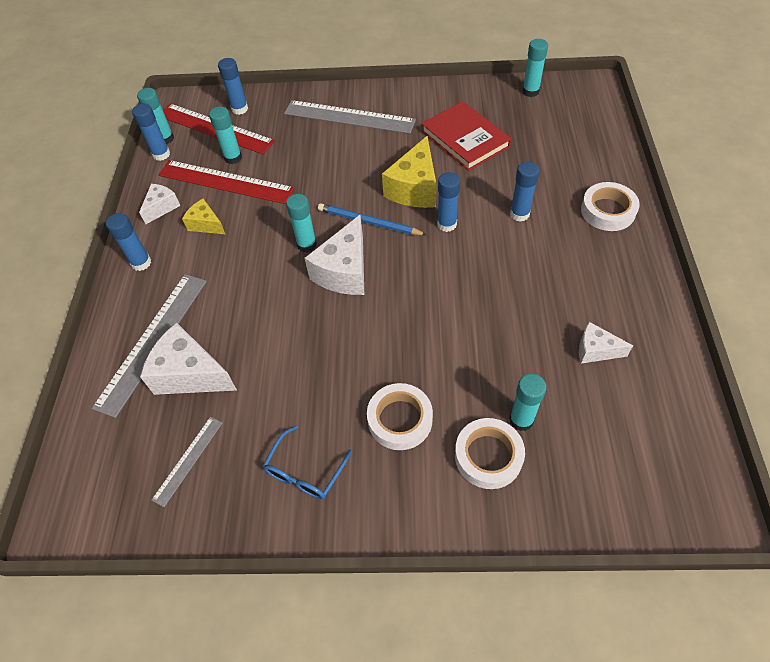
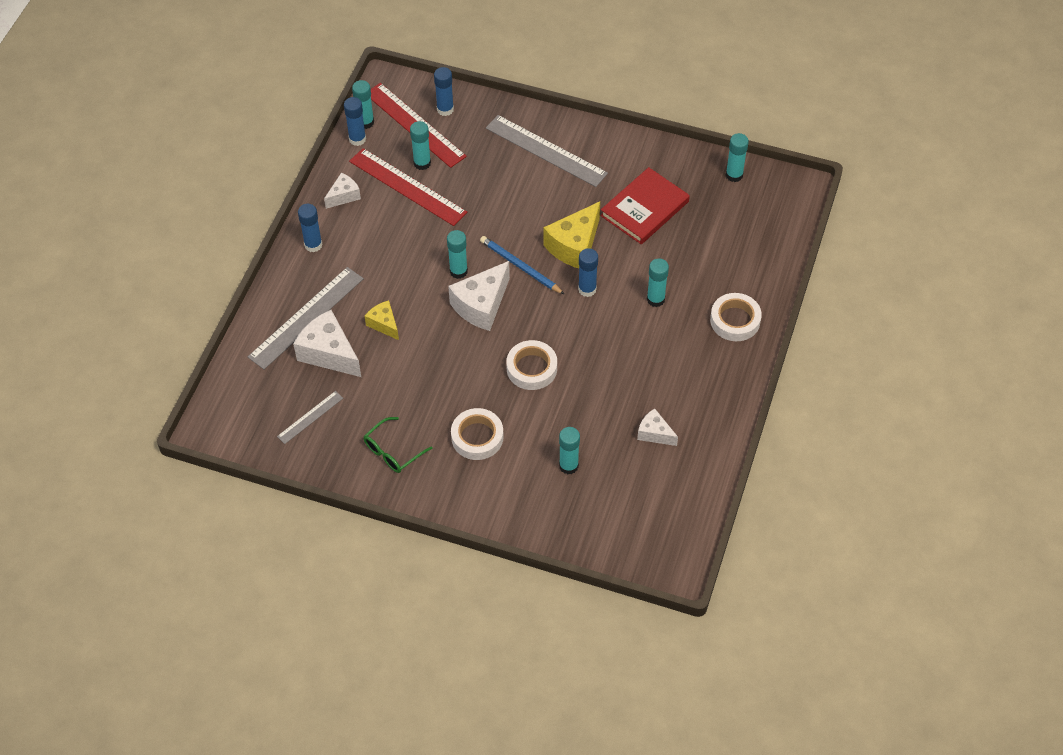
camera: 15 degrees right, 0 degrees up
(206, 224) = (378, 225): yellow cheese -> yellow cheese (384, 324)
(305, 471) = (392, 451): blue glasses -> green glasses
(465, 139) = (644, 208): red book -> red book turned 60 degrees clockwise
(488, 456) = (531, 483): white tape -> white tape (531, 368)
(519, 214) = (655, 299): blue glue stick -> turquoise glue stick

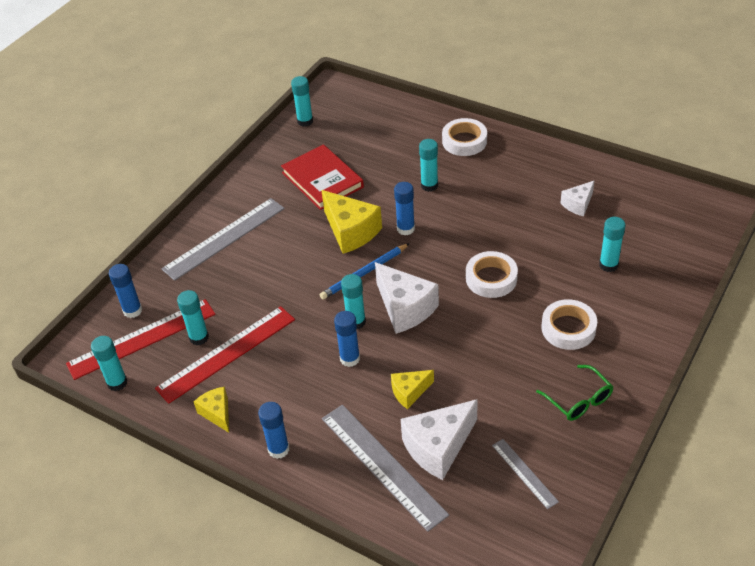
camera: 75 degrees left, 10 degrees down
(344, 196) = (217, 413): white cheese -> yellow cheese
(357, 139) = (138, 393): blue glue stick -> blue glue stick (350, 359)

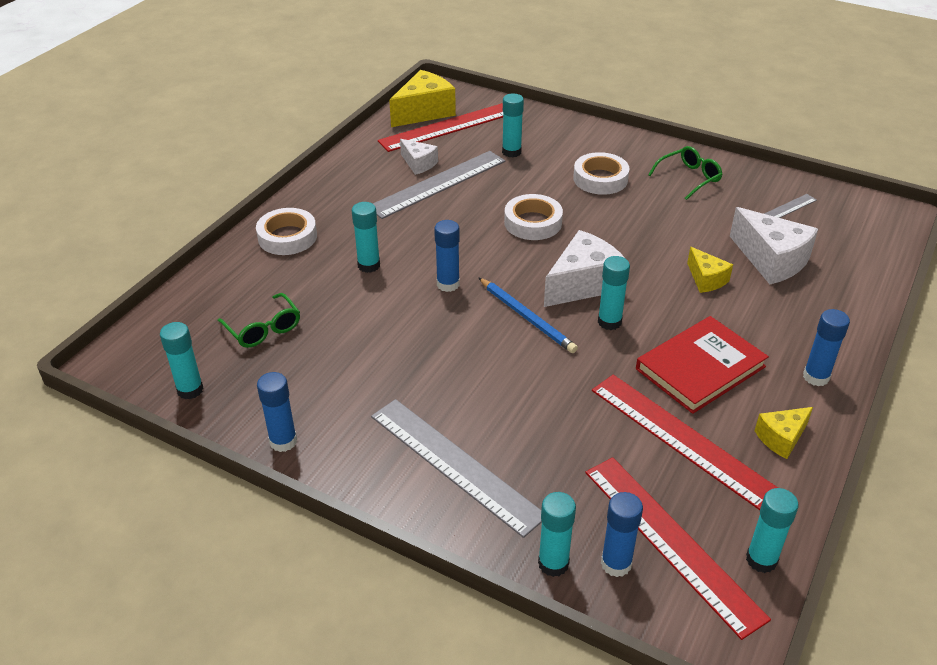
camera: 95 degrees left, 5 degrees down
(199, 337) = (658, 472): turquoise glue stick -> turquoise glue stick (553, 563)
(322, 180) = (337, 363): red book -> red book (700, 368)
(350, 359) = (668, 325): blue glue stick -> blue glue stick (283, 441)
(351, 231) = (449, 331): yellow cheese -> yellow cheese (424, 112)
(359, 143) = (263, 329): none -> green glasses
(383, 465) = (807, 297): grey ruler -> grey ruler (438, 184)
(647, 220) = (447, 127): none -> red ruler

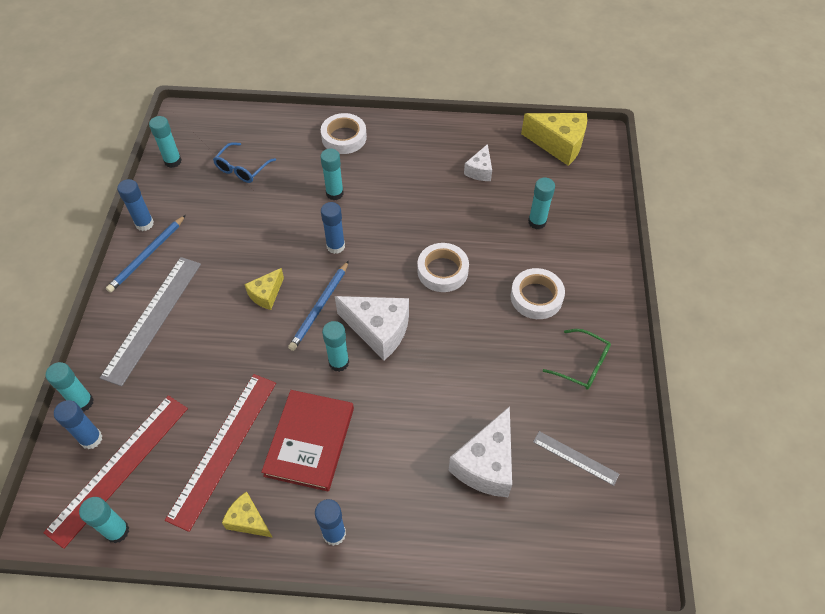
camera: 65 degrees right, 15 degrees up
(263, 329) = (242, 169): green glasses -> blue glasses
(343, 449) = (147, 255): none -> blue pencil
(438, 184) = (459, 192): grey ruler -> none
(447, 127) = (546, 167): red ruler -> none
(700, 368) = (310, 441): red book -> red book turned 75 degrees clockwise
(706, 279) = (429, 418): yellow cheese -> yellow cheese (266, 294)

